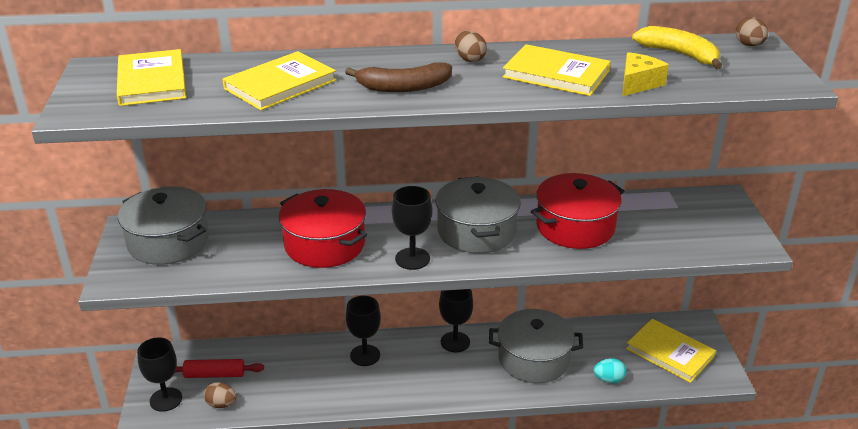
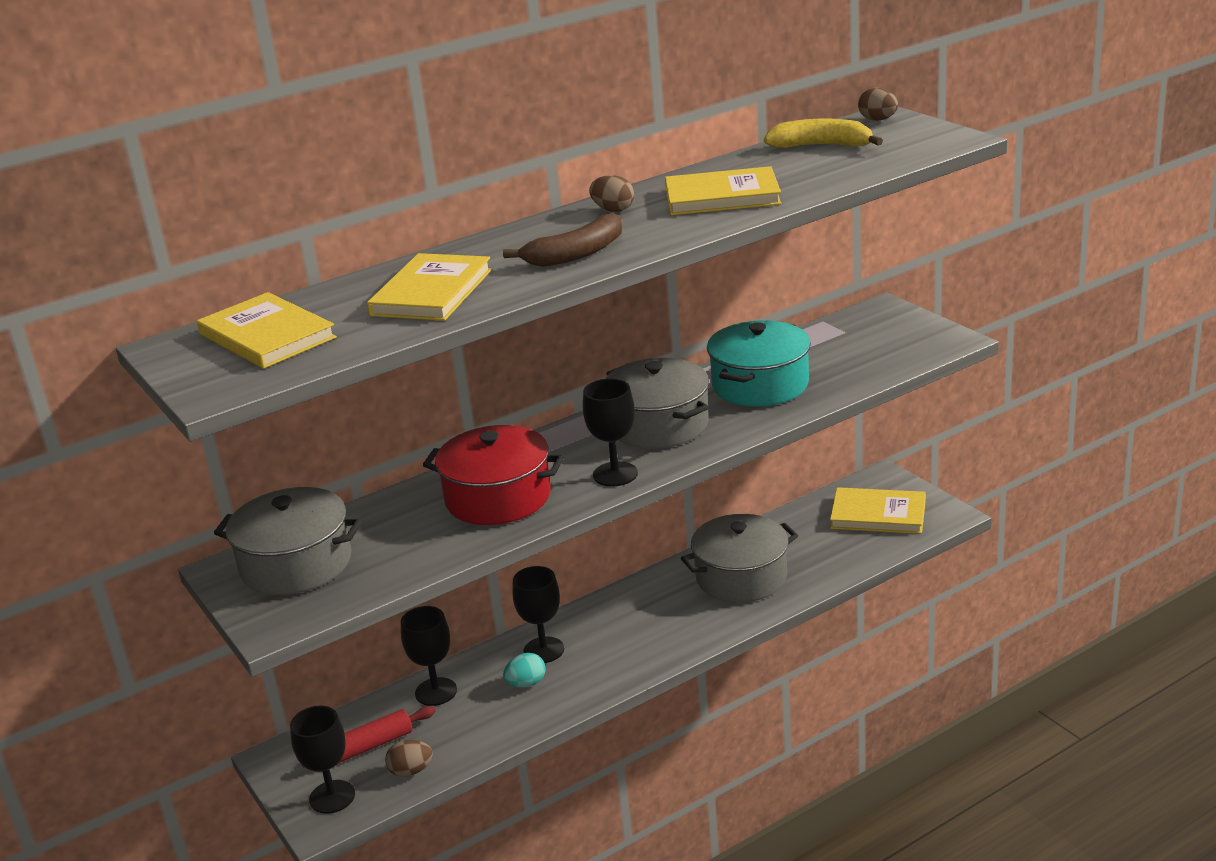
camera: 25 degrees left, 5 degrees down
(455, 342) = (638, 595): black goblet -> black goblet (436, 692)
(575, 227) = (760, 385): red pot -> turquoise pot
(608, 379) = (837, 564): turquoise egg -> turquoise egg (526, 683)
(638, 83) = (814, 181): yellow cheese -> none

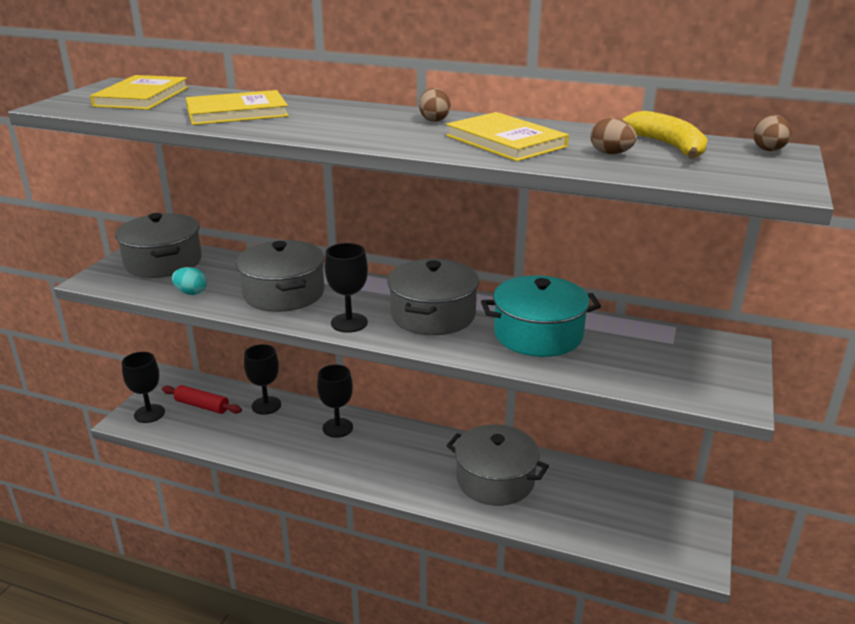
camera: 50 degrees right, 0 degrees up
(411, 771) = (187, 431): brown egg -> brown egg (611, 153)
(498, 497) = (284, 293): red pot -> grey pot
(526, 683) = (299, 436): turquoise egg -> turquoise egg (191, 292)
(576, 254) = (340, 129): brown banana -> none
(878, 514) = (650, 519): yellow book -> none

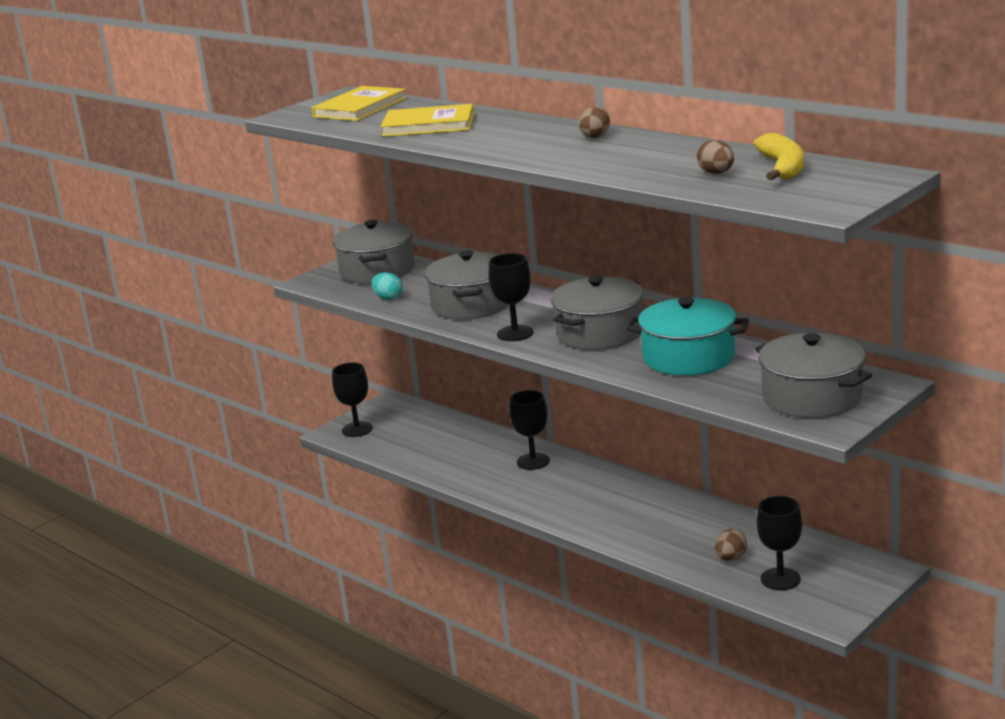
camera: 25 degrees right, 5 degrees down
(202, 406) = (409, 428): red rolling pin -> none
(266, 405) = (472, 434): black goblet -> black goblet (780, 579)
(495, 480) = (668, 524): grey pot -> grey pot (812, 397)
(505, 141) = (635, 159): yellow book -> none
(768, 150) = (874, 175): brown egg -> brown egg (730, 558)

